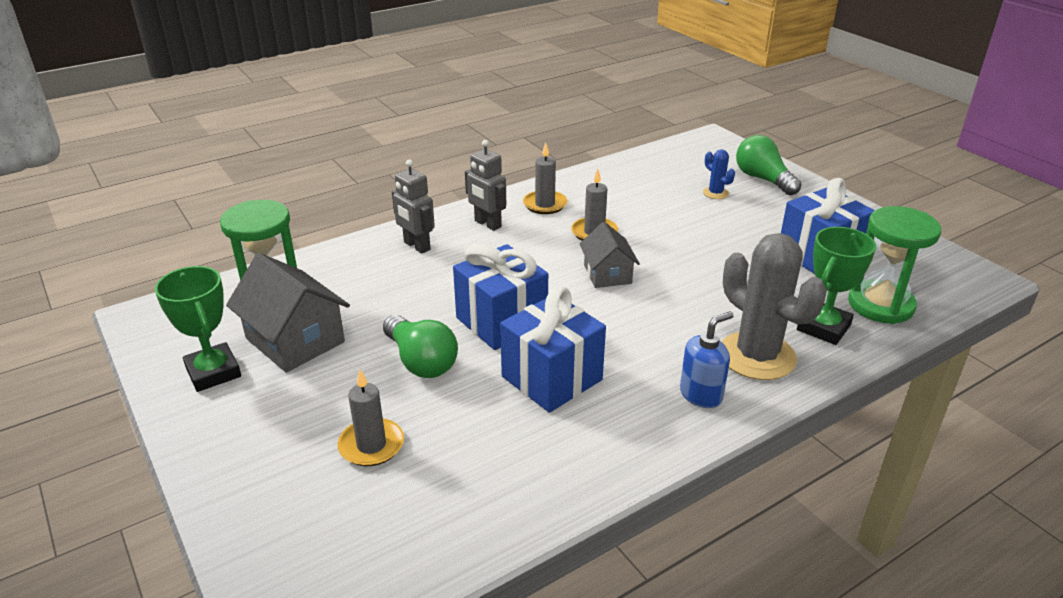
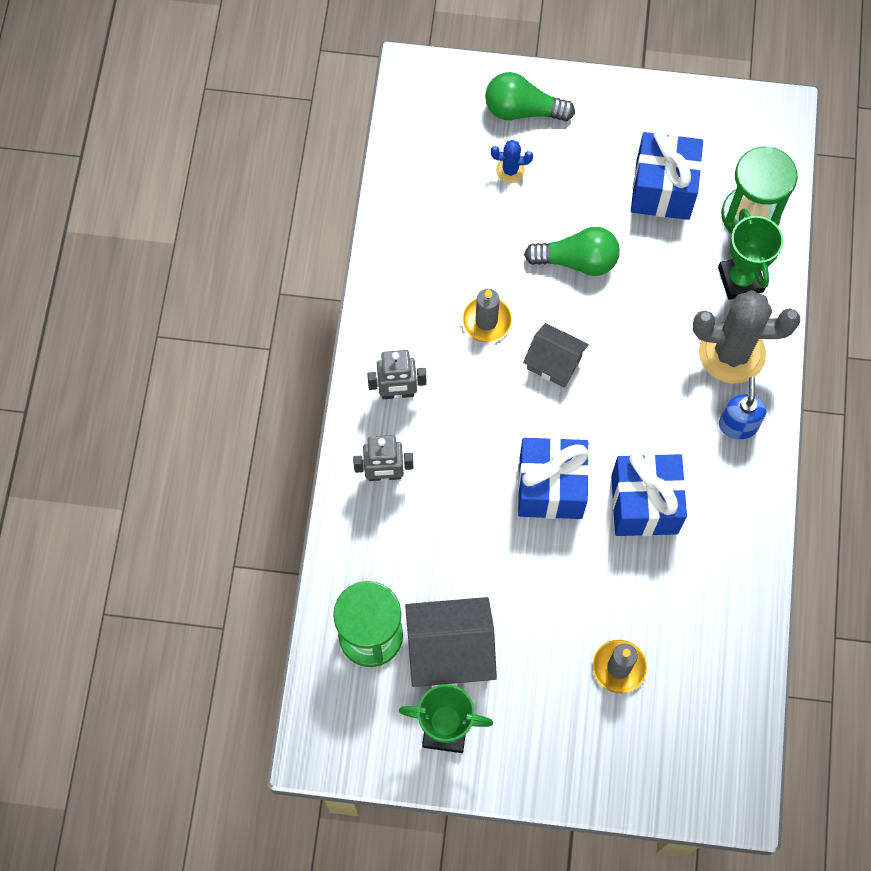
camera: 50 degrees left, 35 degrees up
(421, 361) = (553, 577): green light bulb -> green light bulb (577, 261)
(545, 204) = (405, 321): grey candle -> none

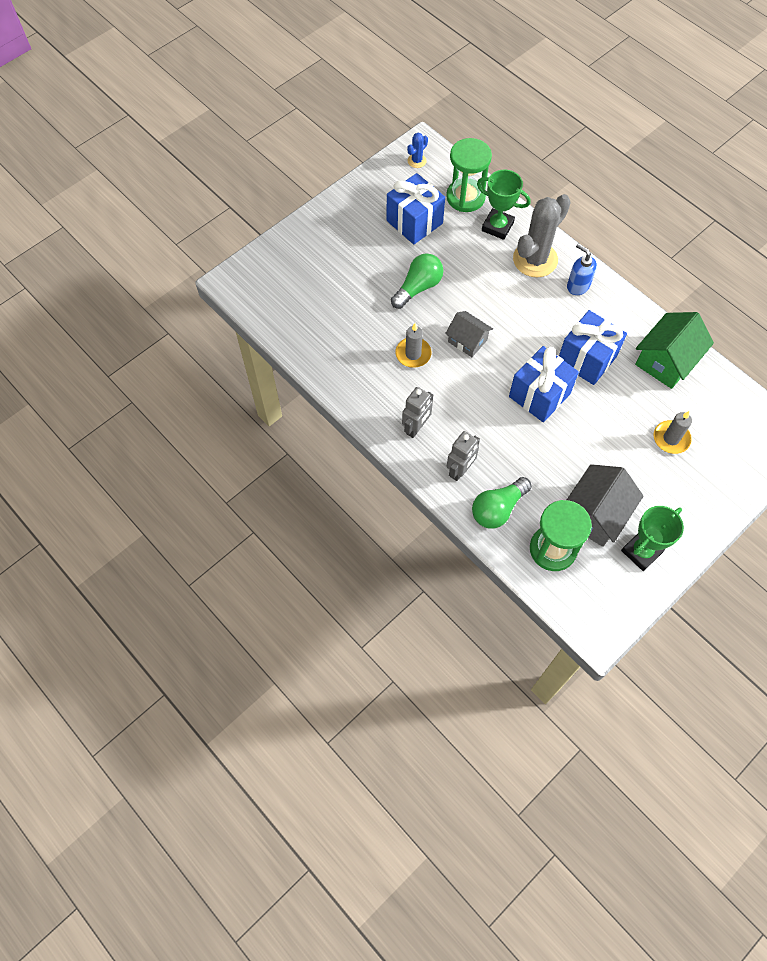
camera: 50 degrees left, 5 degrees down
(510, 170) = (335, 279): blue cactus -> blue cactus (417, 161)
(522, 110) = (306, 248): green light bulb -> green light bulb (498, 509)
(554, 362) = (467, 340): grey house -> grey house turned 60 degrees clockwise
(721, 592) = (666, 361): none -> green house

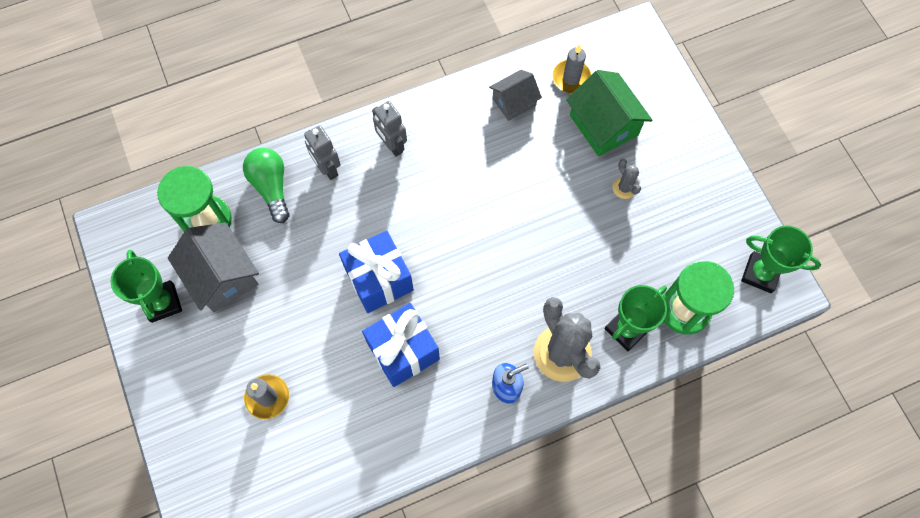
camera: 110 degrees right, 5 degrees up
(384, 255) = (624, 188): none -> grey cactus
(413, 354) = (481, 172): grey candle -> grey candle (571, 78)
(414, 222) = (662, 237): blue gift -> none
(417, 161) = (760, 273): blue cactus -> green trophy
(418, 287) = (566, 208): green light bulb -> none
(467, 340) = (476, 233): grey house -> grey house (514, 102)
(666, 361) = (364, 442): green house -> green house (603, 125)

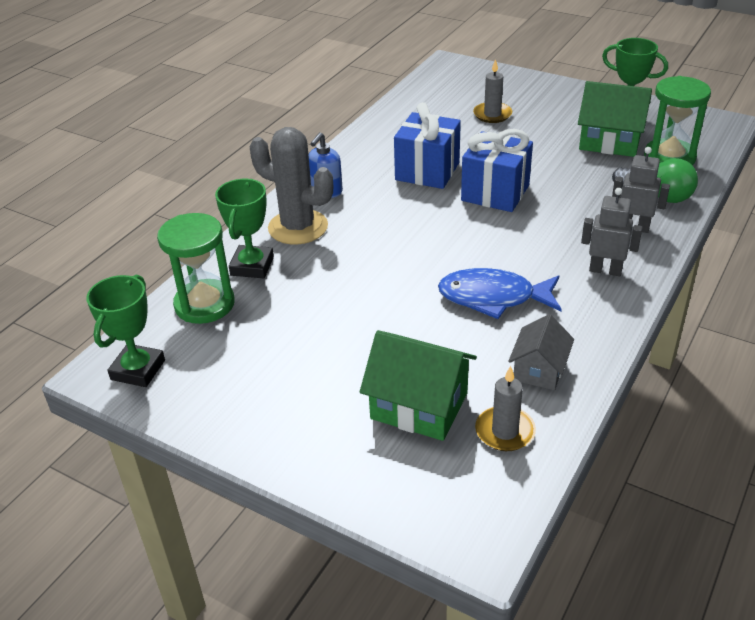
camera: 145 degrees right, 30 degrees down
(222, 276) = (610, 141): grey house -> green house
(486, 174) = (493, 298): none -> blue fish
(624, 188) = (343, 362): grey cactus -> none
(760, 273) = (138, 370): green trophy -> green trophy turned 60 degrees counterclockwise

